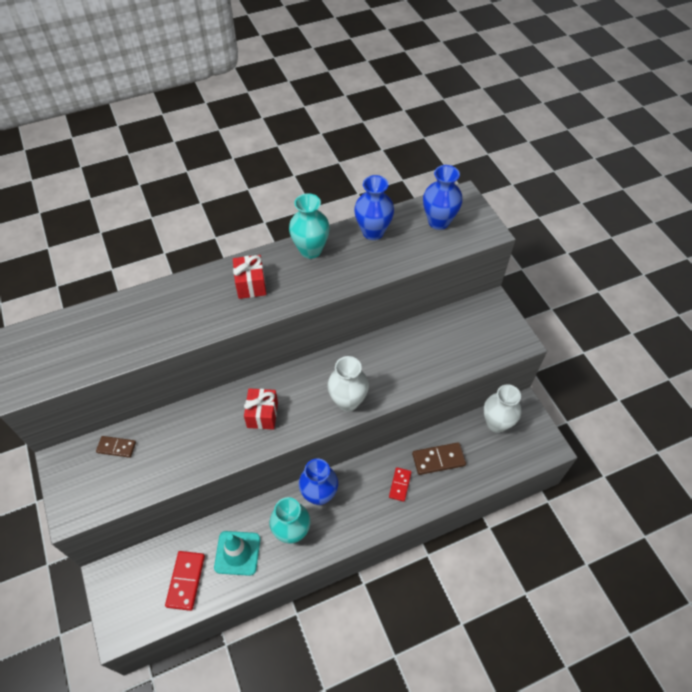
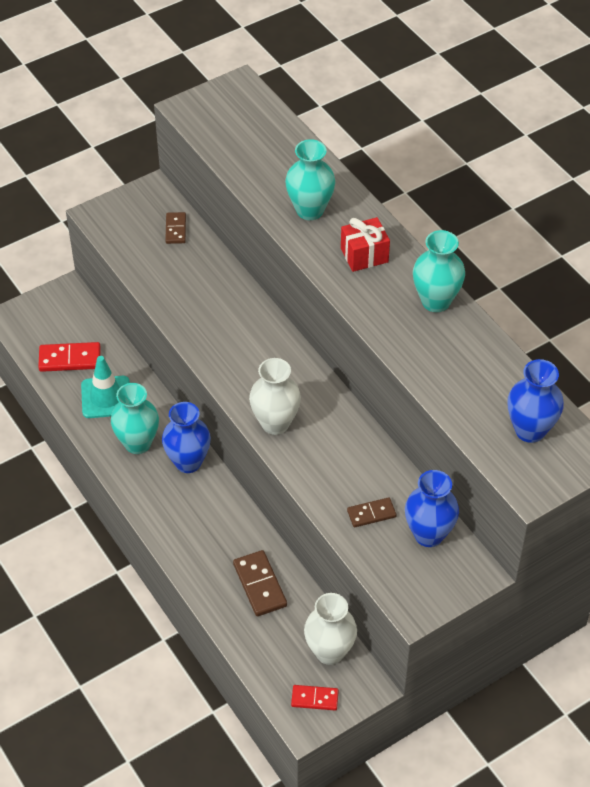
camera: 80 degrees right, 5 degrees down
(189, 312) = (310, 210): none -> turquoise vase
(262, 415) = (240, 344): red gift -> none
(373, 232) = (487, 360): blue vase -> blue vase (428, 534)
(400, 485) = (216, 545): red domino -> red domino (314, 699)
(440, 353) = (371, 514): none -> brown domino

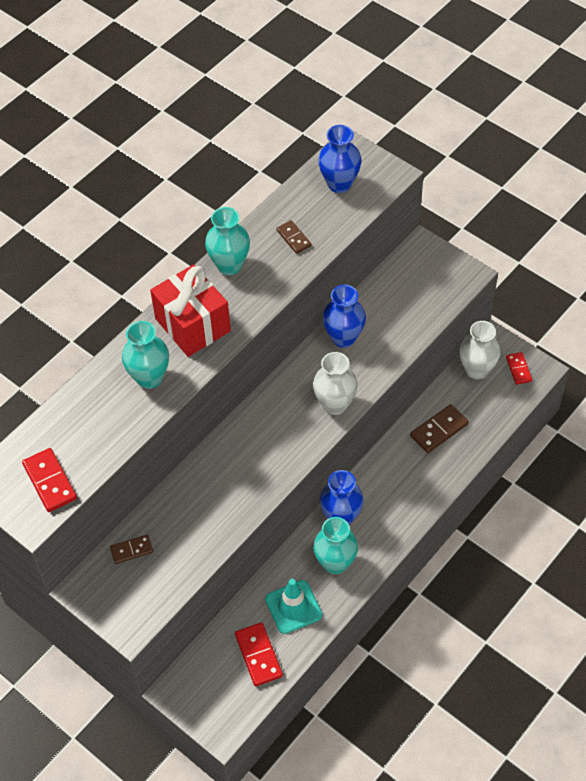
camera: 105 degrees left, 5 degrees up
(221, 124) = (50, 481): none -> red domino
(364, 255) = (193, 325): red gift -> red gift, size x1.70
(371, 514) = (397, 319): brown domino -> brown domino (293, 238)
(428, 534) = (401, 280): blue vase -> blue vase (343, 338)

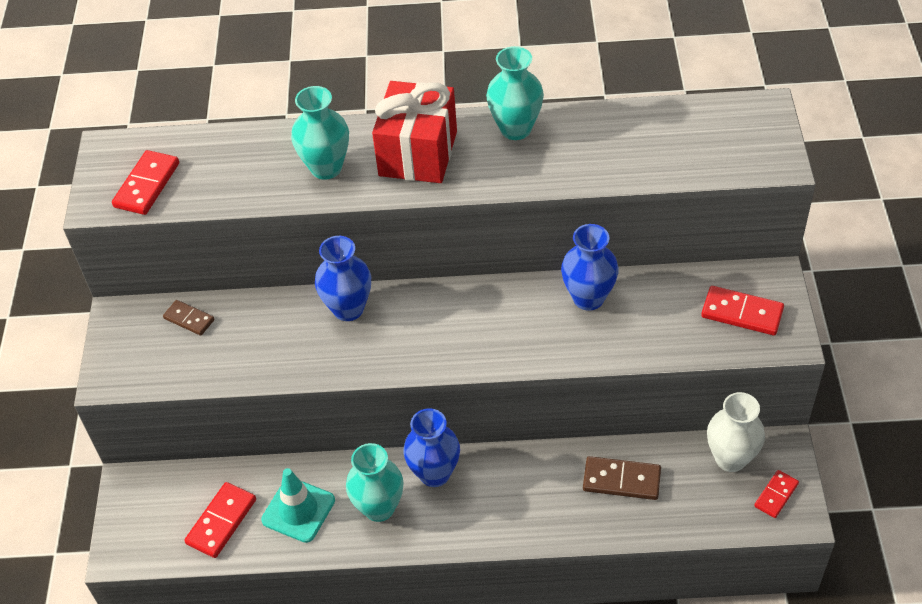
camera: 50 degrees right, 5 degrees down
(293, 238) = (604, 149): brown domino -> none
(335, 404) = (504, 348): white vase -> none
(339, 184) = (712, 134): blue vase -> blue vase (348, 309)
(429, 279) = (742, 313): none -> red domino

